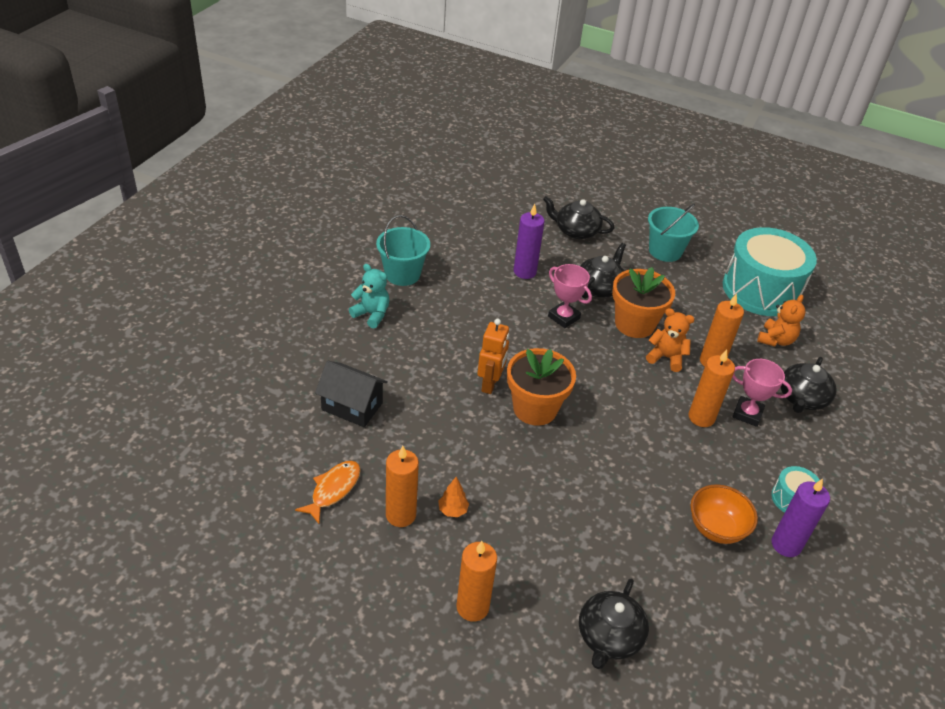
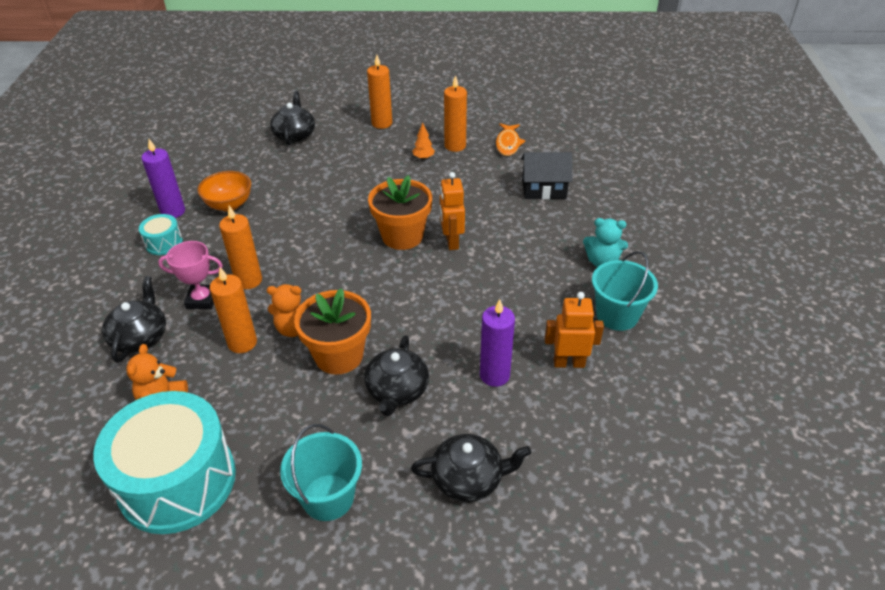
camera: 160 degrees right, 0 degrees up
(467, 260) = (569, 363): none -> orange robot
(563, 317) = (419, 332): pink trophy -> none

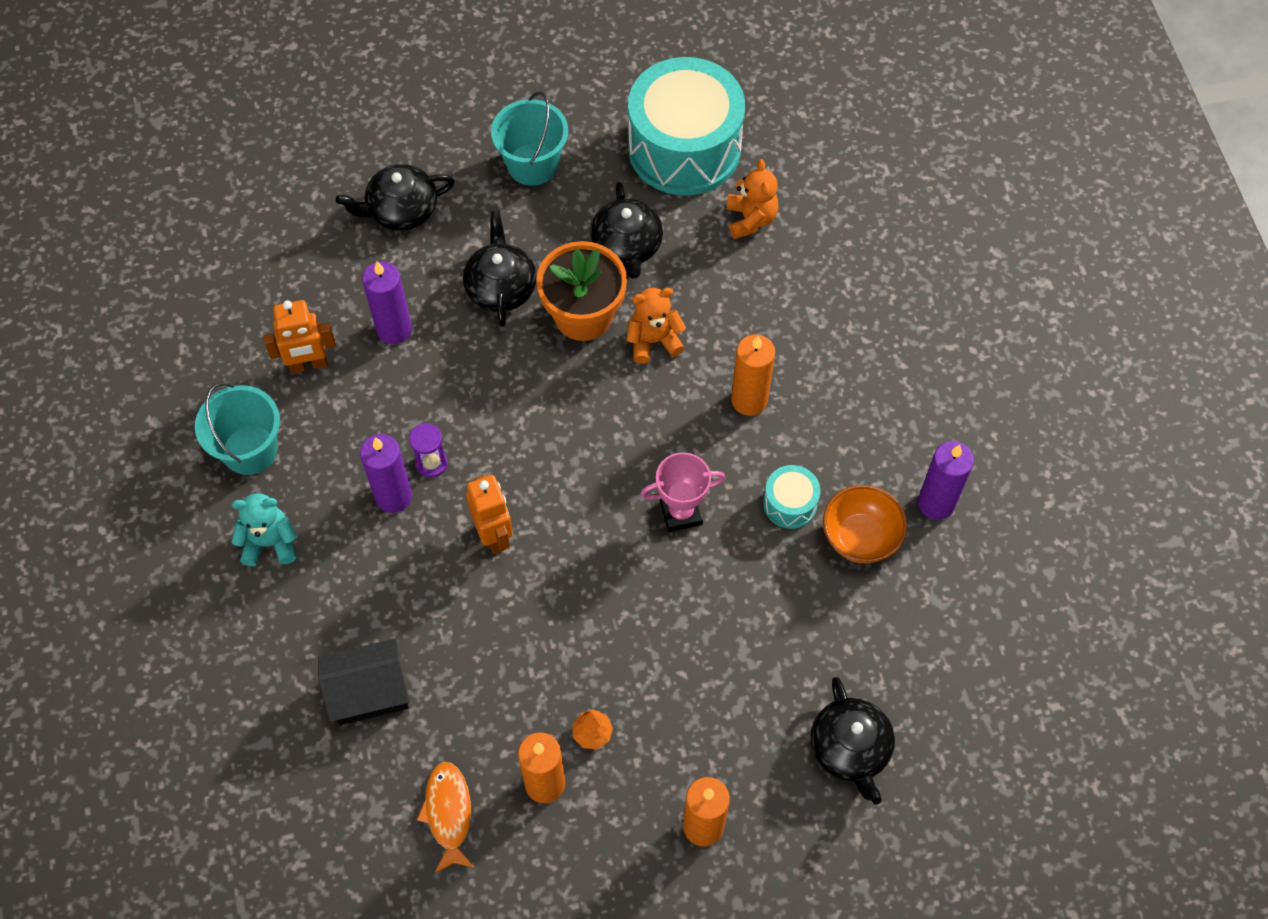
camera: 165 degrees right, 20 degrees up
(140, 337) = (831, 288): black teapot -> black teapot (627, 246)
(164, 243) = (906, 439): turquoise drum -> turquoise drum (790, 504)
(202, 300) = (791, 356): pink trophy -> pink trophy (681, 512)
(242, 343) = (705, 307): orange candle -> none
(402, 236) = (569, 530): orange flower pot -> none
(484, 284) = (431, 463): none -> purple hourglass
(514, 271) = (393, 496): none -> purple candle

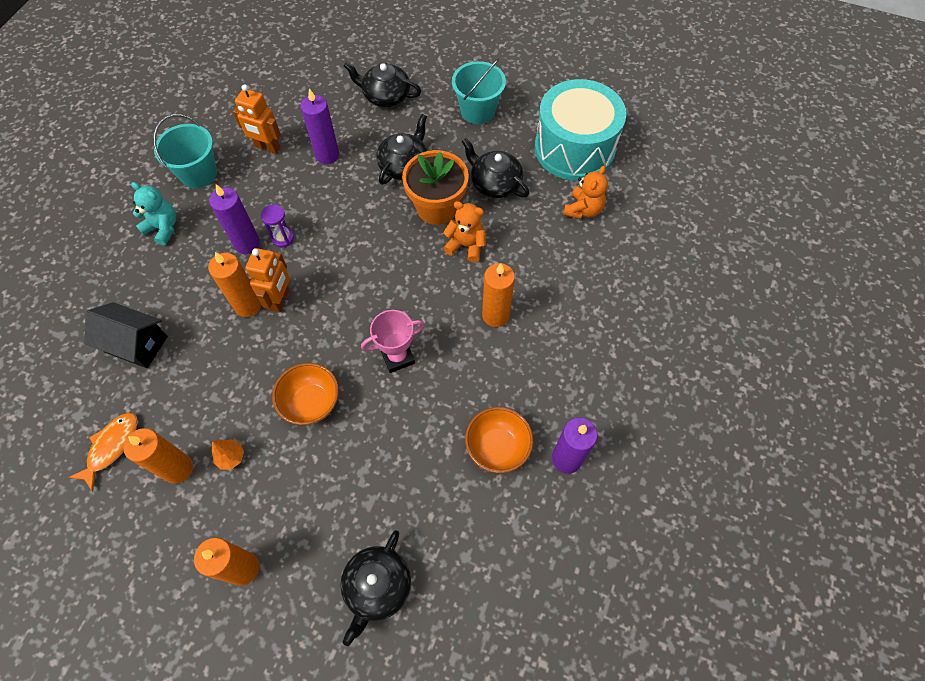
camera: 35 degrees right, 0 degrees up
(461, 565) = (248, 305): none -> orange candle
(627, 246) = (495, 183): black teapot -> black teapot turned 105 degrees clockwise
(629, 621) = (311, 403): none -> orange bowl
(681, 512) = (397, 357): pink trophy -> pink trophy turned 45 degrees counterclockwise
(790, 504) = (469, 395): turquoise drum -> none

